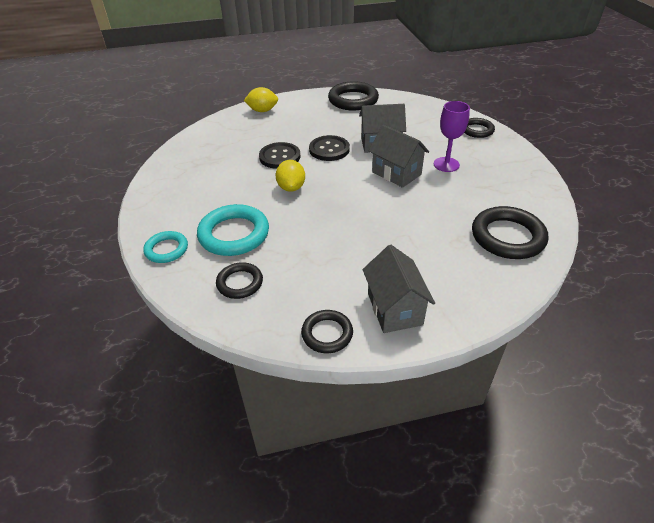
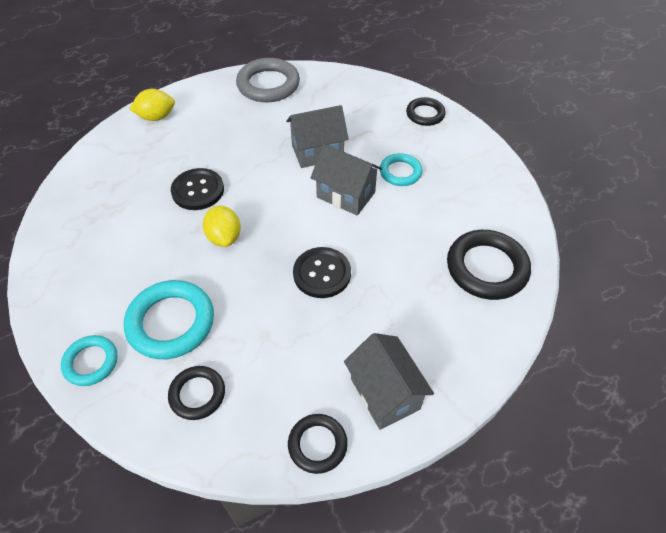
camera: 15 degrees left, 10 degrees up
(329, 149) = (257, 169): black button -> black button (322, 273)
(353, 100) = (268, 85): black ring -> grey ring
(446, 164) = (400, 172): purple goblet -> turquoise ring

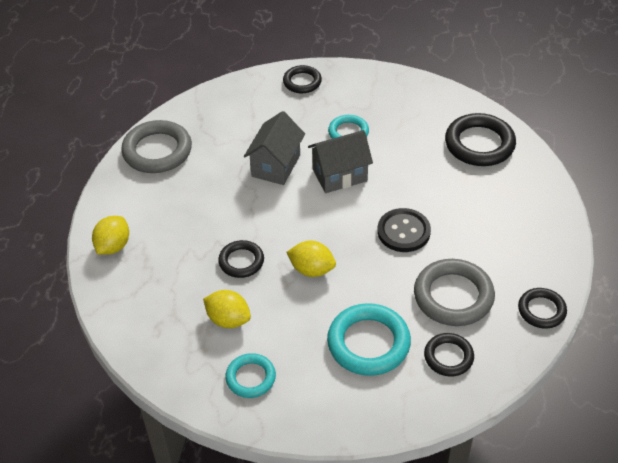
camera: 50 degrees left, 5 degrees down
(91, 362) = (363, 411): turquoise ring -> turquoise ring (250, 378)
(132, 217) = (228, 319): none -> yellow lemon
(198, 190) = (241, 261): black button -> black ring
(275, 356) = (453, 296): none -> grey ring
(385, 393) = (532, 255): grey house -> none

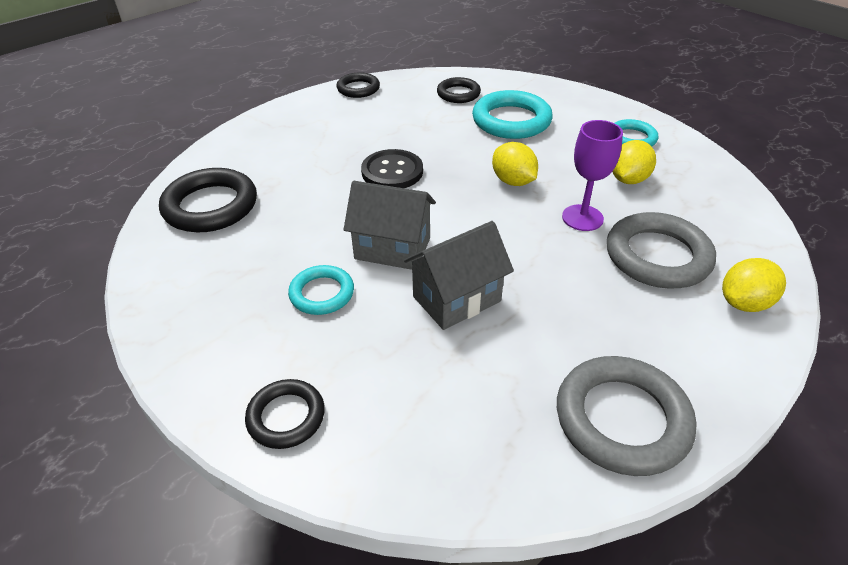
camera: 145 degrees left, 5 degrees down
(228, 319) = (628, 179): yellow lemon -> yellow lemon turned 60 degrees clockwise
(241, 261) = (582, 218): black ring -> purple goblet
(453, 296) = (410, 118): grey ring -> grey ring (657, 256)

